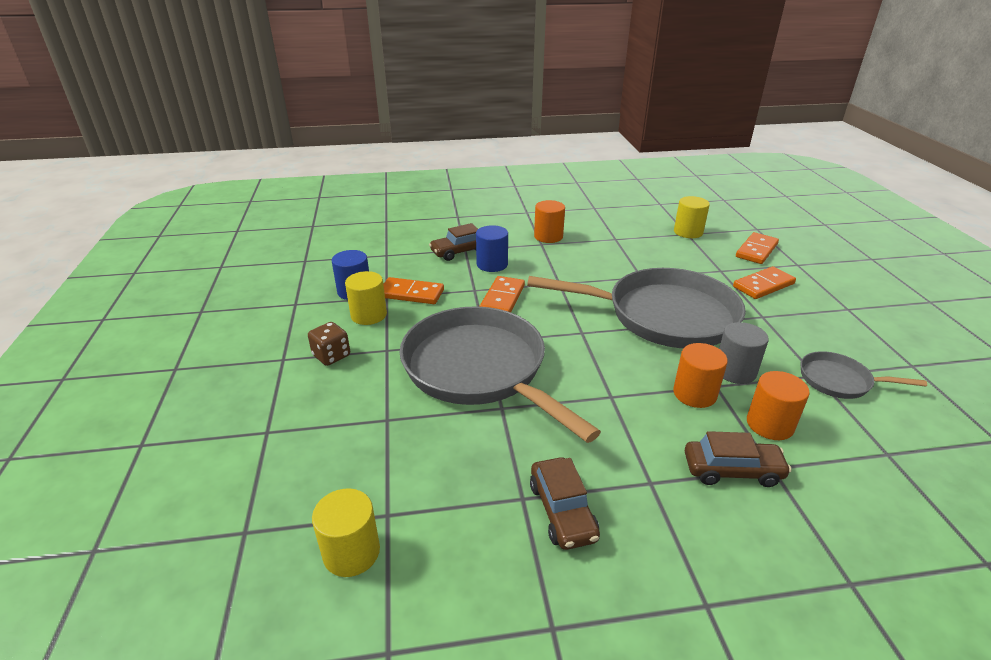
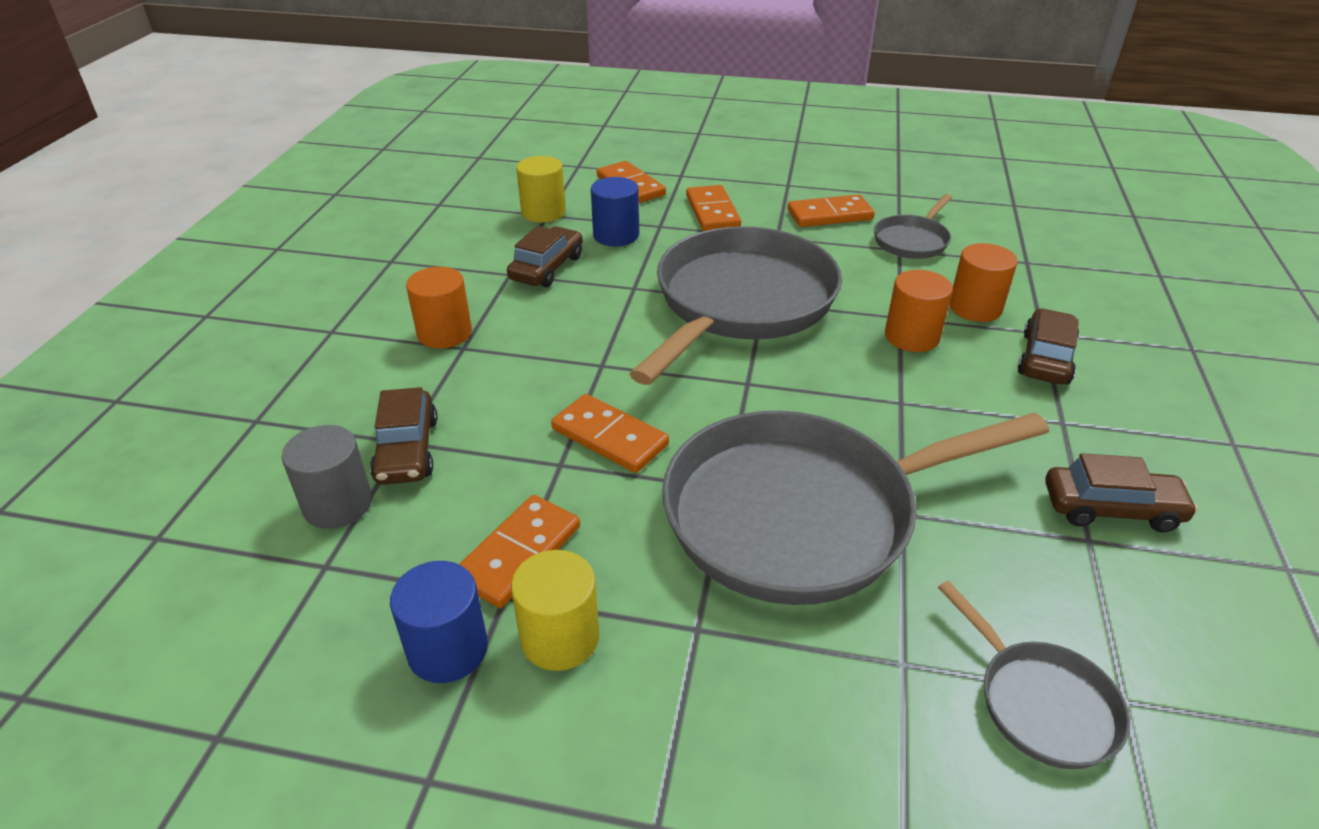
camera: 70 degrees left, 5 degrees up
(331, 356) = (682, 726): brown dice -> none
(351, 552) = (1204, 761): yellow cylinder -> none
(375, 475) = (1041, 703): none -> grey pan
(492, 264) = (488, 421): blue cylinder -> blue cylinder (616, 235)
(632, 247) = (547, 268): none -> brown car
(735, 371) = (877, 294): grey cylinder -> grey cylinder (338, 504)
(826, 334) = (829, 215): none -> orange domino

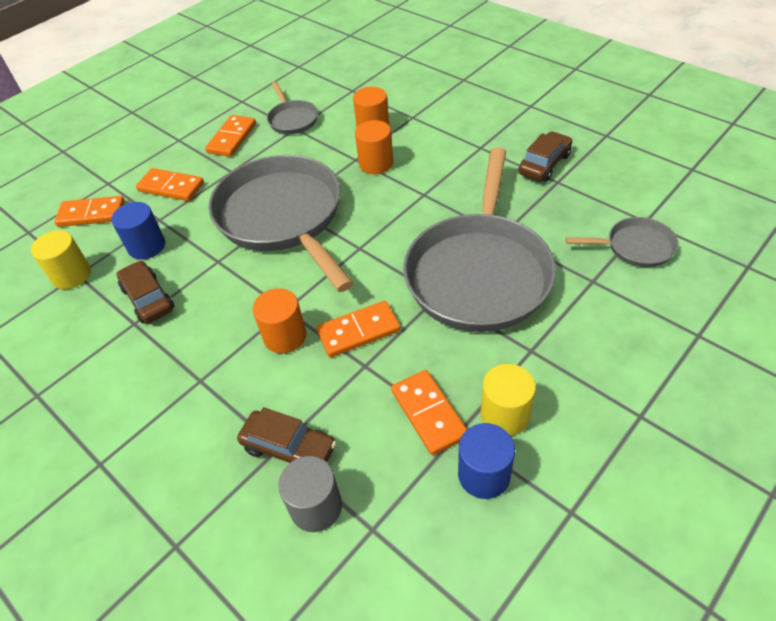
camera: 55 degrees left, 10 degrees up
(444, 333) = (172, 386): orange cylinder -> orange cylinder (285, 336)
(1045, 358) = (432, 127): brown car -> none

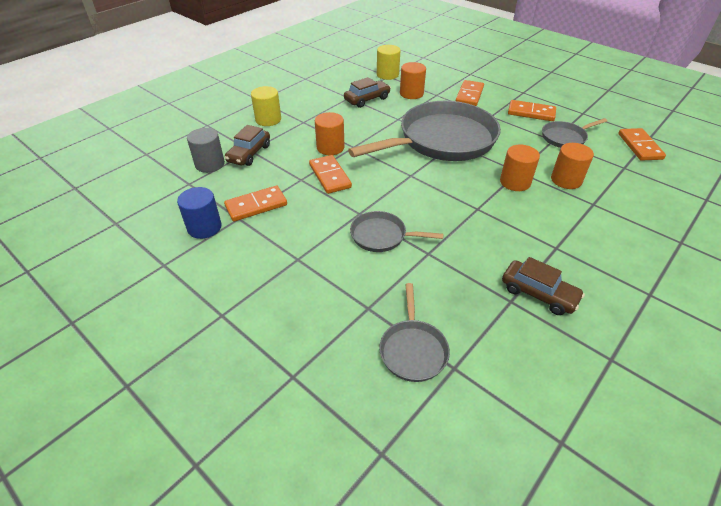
camera: 85 degrees right, 5 degrees down
(92, 214) = (440, 73): orange domino -> orange domino (640, 146)
(147, 246) = (411, 93): blue cylinder -> orange cylinder
(479, 272) = (382, 236): grey pan -> grey pan, size x0.45
(505, 415) = (245, 240): yellow cylinder -> yellow cylinder (268, 119)

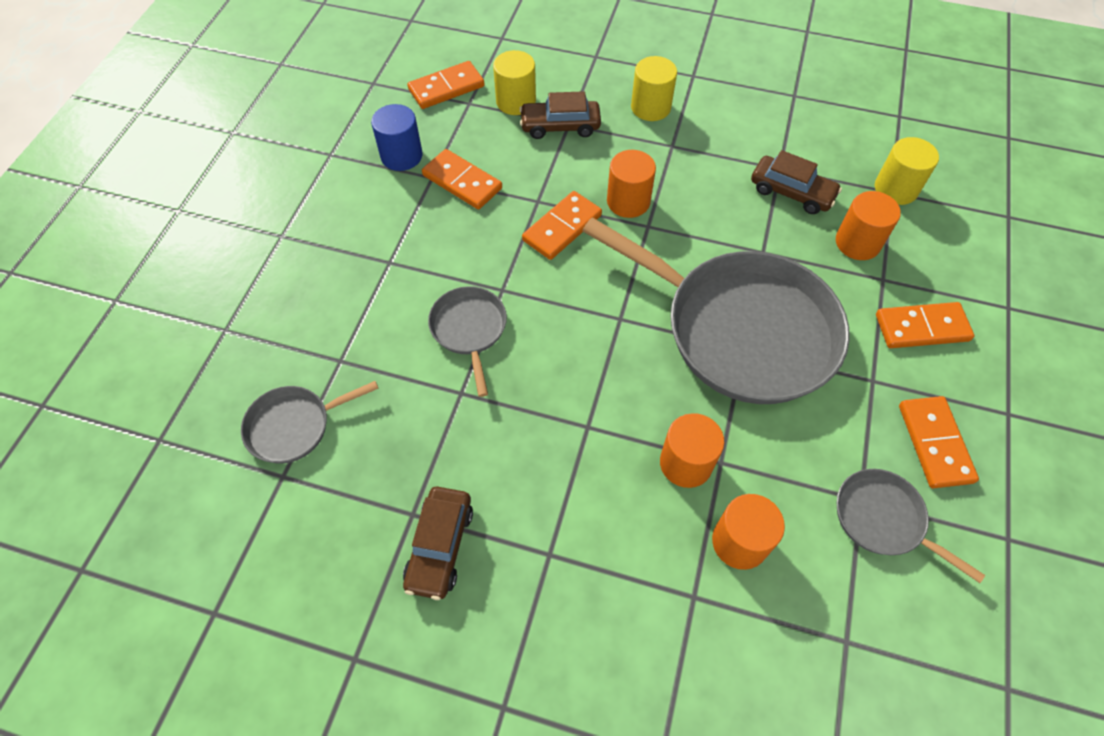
camera: 65 degrees right, 15 degrees up
(210, 164) = (516, 101): grey cylinder -> yellow cylinder
(640, 146) = (949, 668): orange domino -> orange domino (446, 88)

